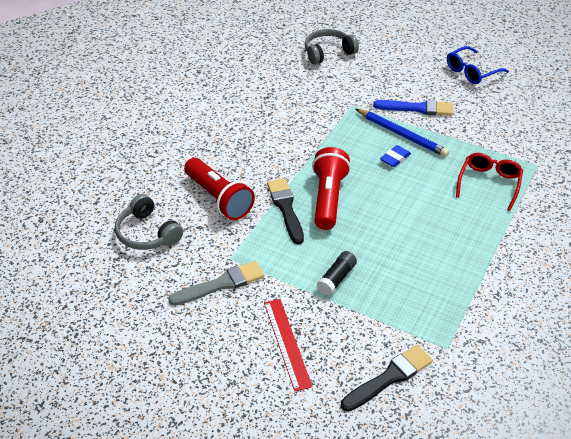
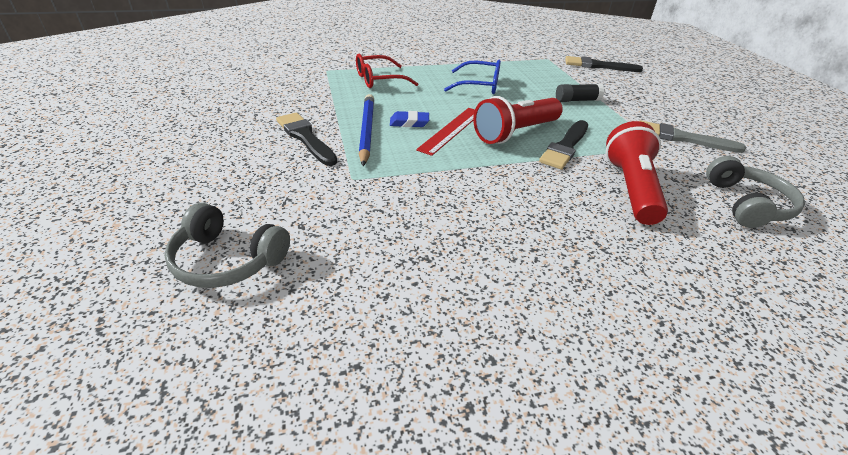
camera: 135 degrees left, 5 degrees down
(287, 343) = (652, 97): red ruler -> red ruler (451, 130)
(417, 108) = (305, 137): blue brush -> black brush
(471, 72) = (184, 130): blue glasses -> blue glasses (479, 85)

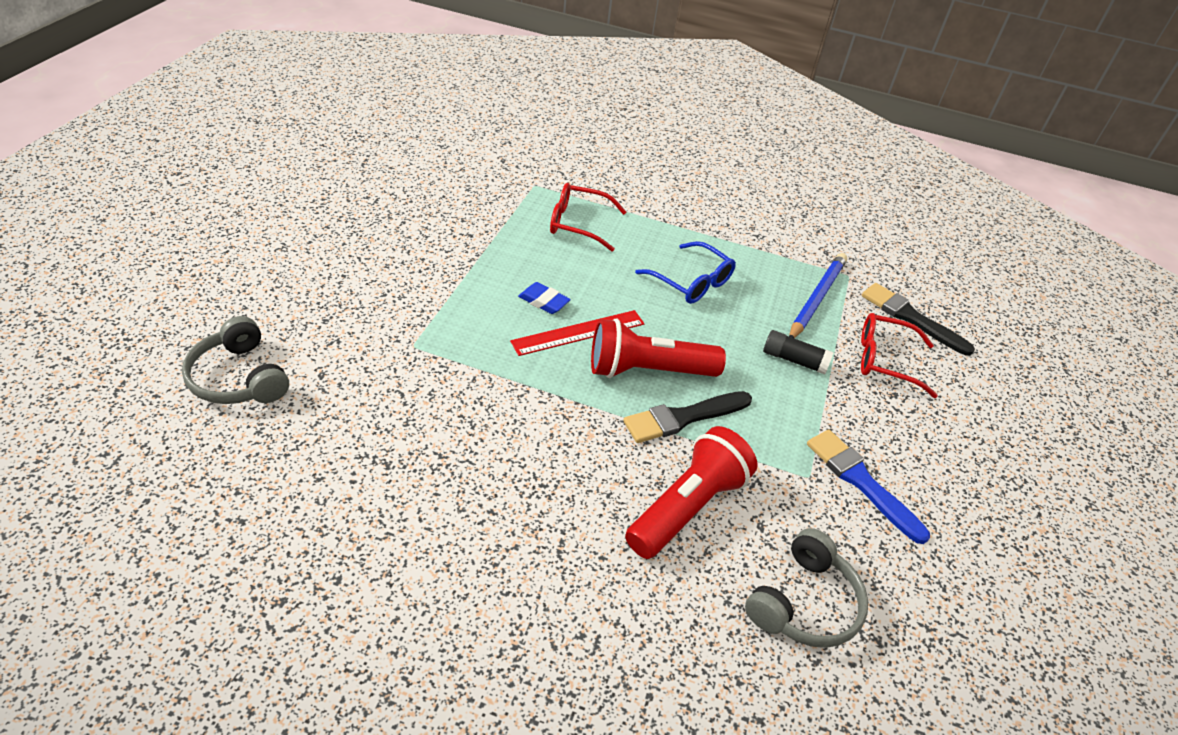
camera: 30 degrees right, 5 degrees up
(305, 137) = (420, 274): black brush -> none
(366, 131) = (487, 292): blue pencil -> blue pencil (816, 298)
(613, 85) = (884, 360): none -> red glasses
(682, 138) = (861, 481): grey brush -> blue brush

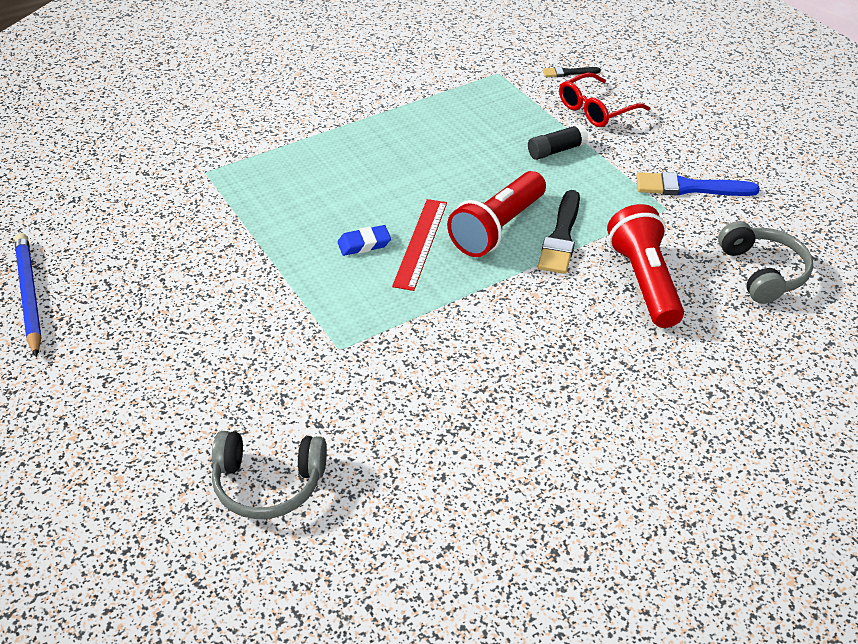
camera: 45 degrees left, 0 degrees up
(578, 224) = (288, 174): red glasses -> none
(691, 282) = (425, 152): blue glasses -> none
(816, 298) = (506, 102): blue pencil -> blue pencil (29, 295)
(910, 318) = (568, 73): black brush -> black brush, size x0.55

